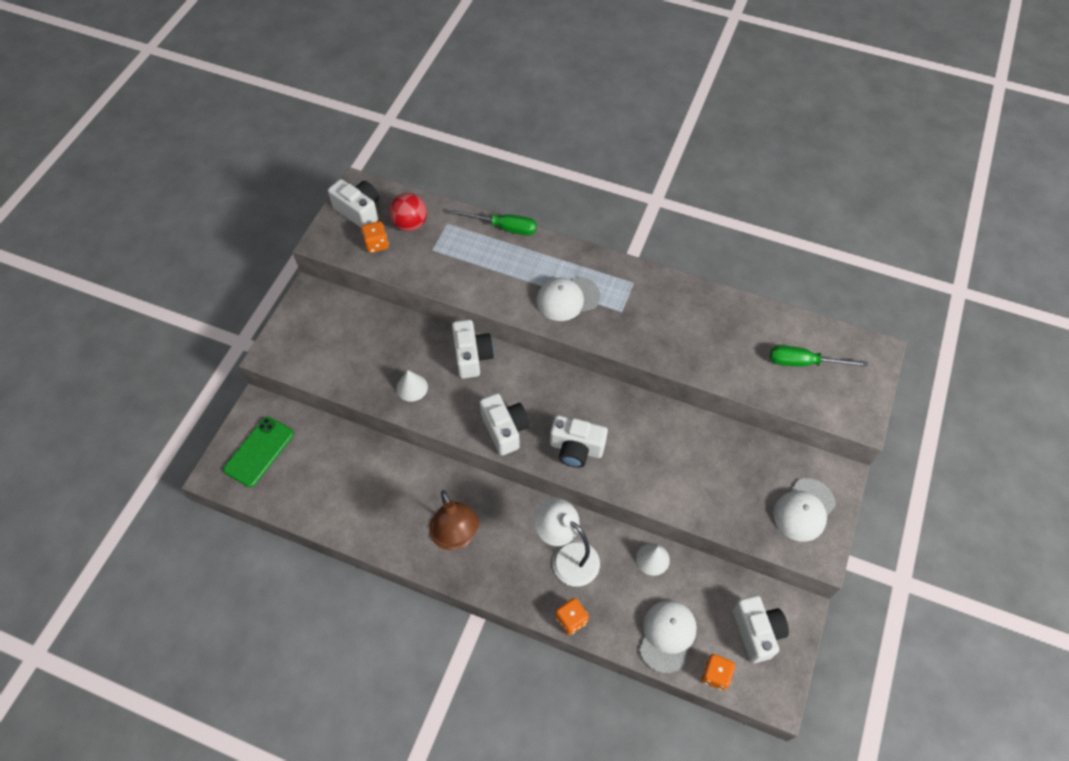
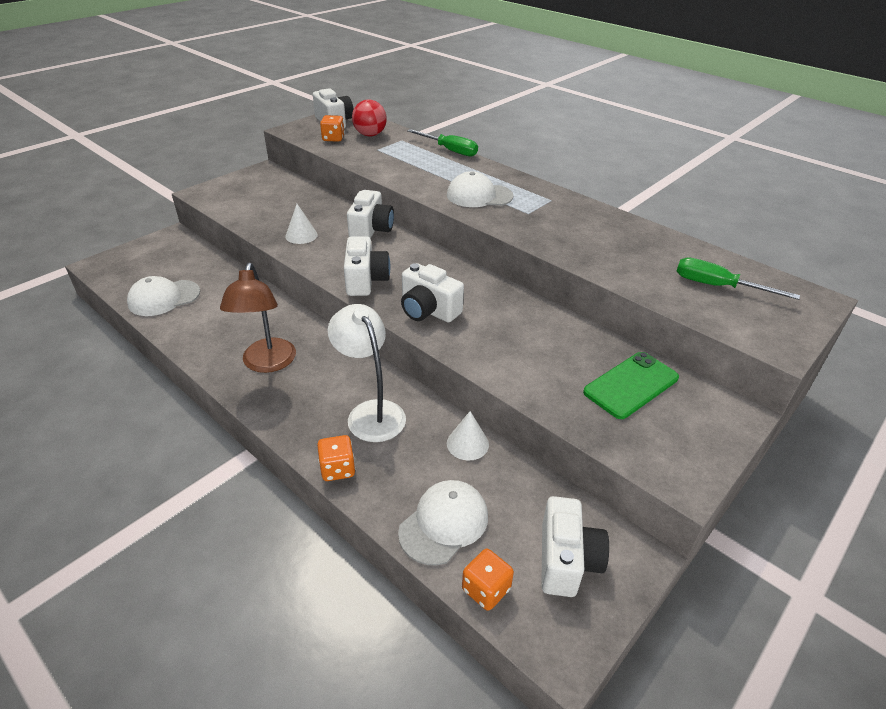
camera: 20 degrees right, 20 degrees down
(259, 451) = (147, 260): green phone -> green phone (631, 385)
(804, 510) = (676, 430): white cap -> white cap (164, 298)

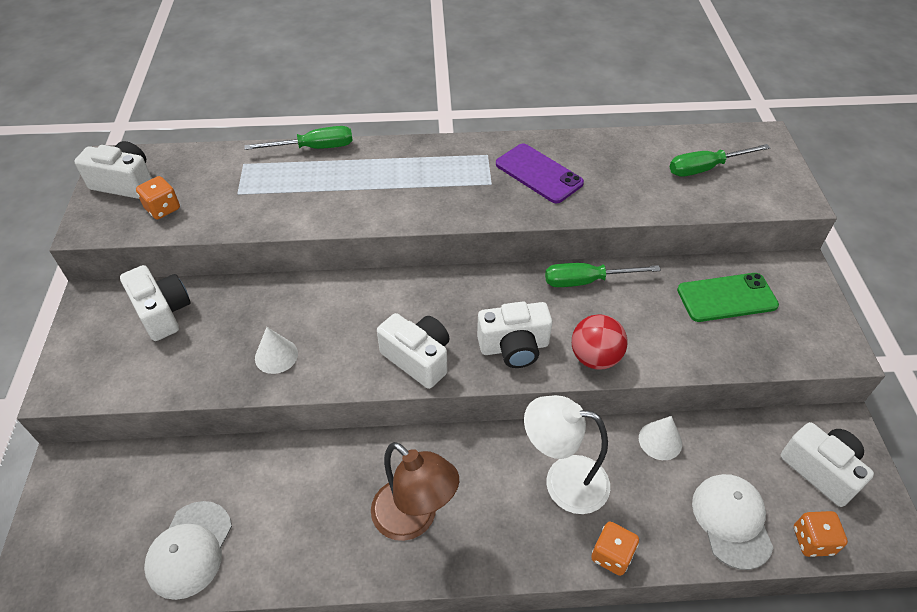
camera: 45 degrees left, 10 degrees up
(370, 135) = (197, 177): red ball -> red ball (595, 357)
(371, 230) = (336, 296): white camera -> white camera (162, 313)
(479, 196) = (424, 191): white cap -> none
(533, 311) = (586, 281): none -> green screwdriver
(570, 224) = (539, 173): none -> purple phone
(631, 385) = (726, 297): green phone -> green phone turned 75 degrees clockwise

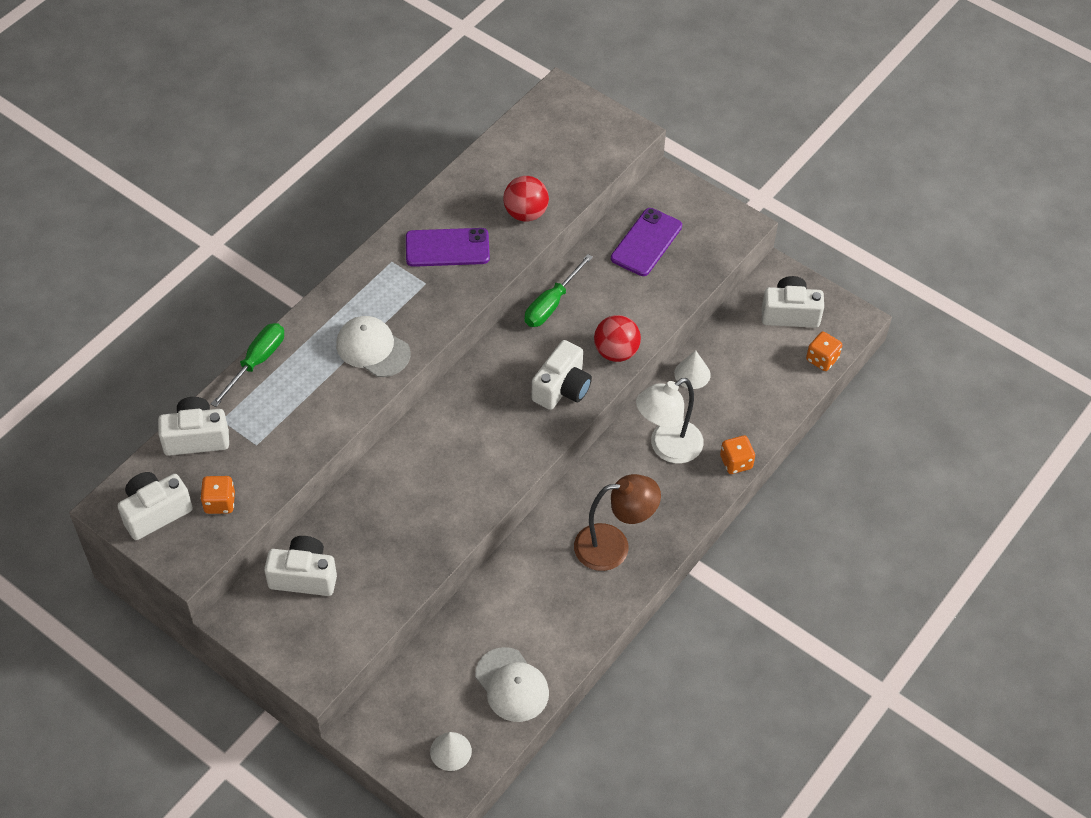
camera: 50 degrees left, 5 degrees up
(276, 356) = (425, 528): white cone -> white cone (450, 751)
(418, 359) = (515, 448): white camera -> white camera (196, 437)
(631, 193) = (525, 213): none -> red ball
(705, 168) = (550, 152): green screwdriver -> none
(726, 297) = (646, 242): green phone -> purple phone
(731, 521) = (774, 386): white cap -> white cap (372, 349)

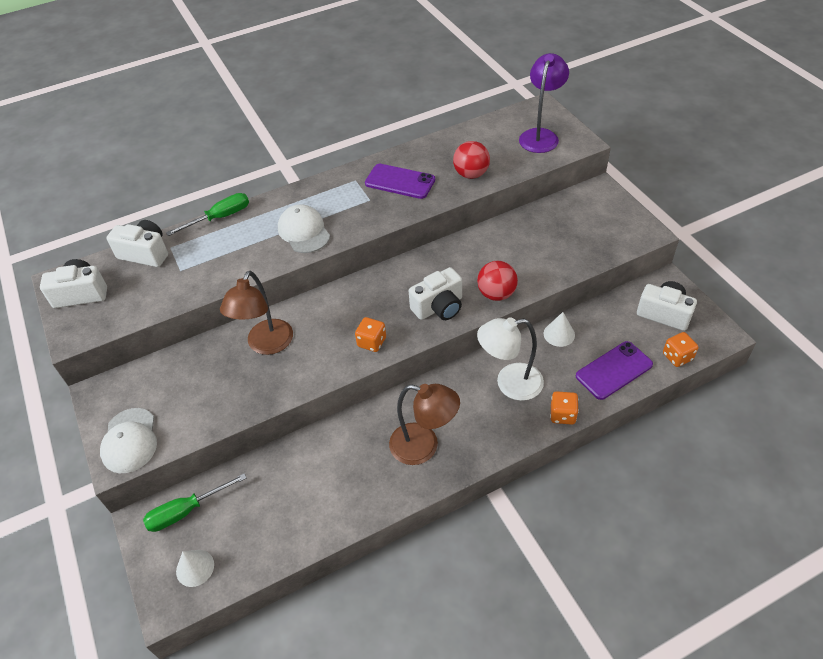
camera: 30 degrees right, 5 degrees down
(220, 502) = (126, 301): orange dice -> orange dice (372, 342)
(304, 576) = (164, 380): white camera -> none
(395, 497) = (266, 345): none -> brown lamp
(512, 685) = (276, 531): white cap -> white cap (130, 440)
(551, 304) = (465, 246): green screwdriver -> green screwdriver (186, 511)
(579, 135) = (540, 135): none -> purple lamp
(646, 242) = (562, 224): purple phone -> purple phone (614, 370)

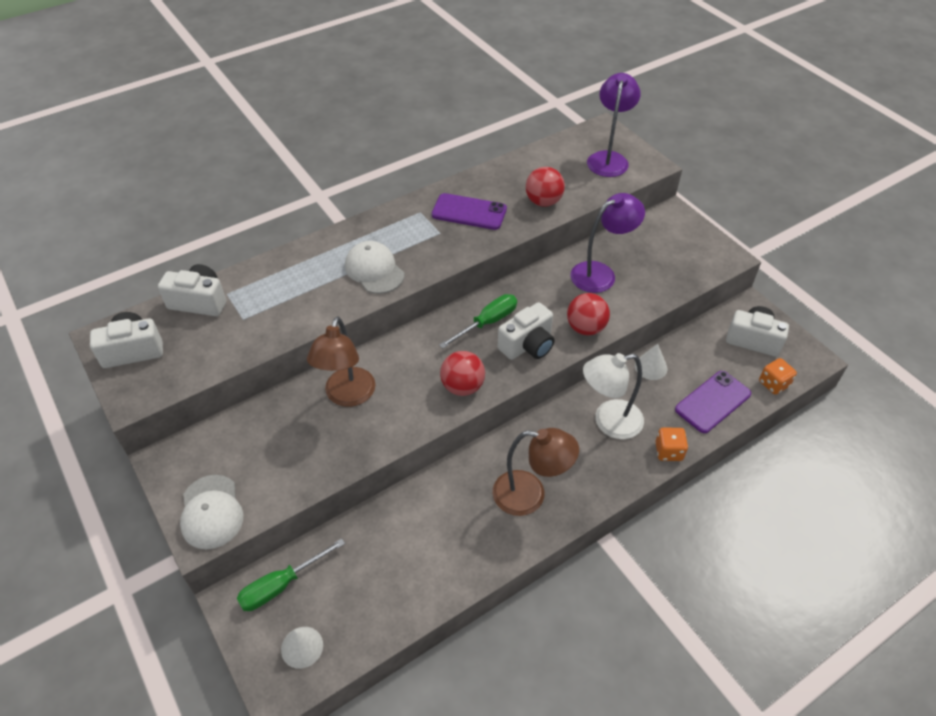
camera: 10 degrees left, 0 degrees up
(220, 217) = (277, 258): green screwdriver -> green screwdriver (487, 322)
(372, 342) = (462, 386): orange dice -> red ball
(520, 243) = (601, 273): none -> purple lamp

